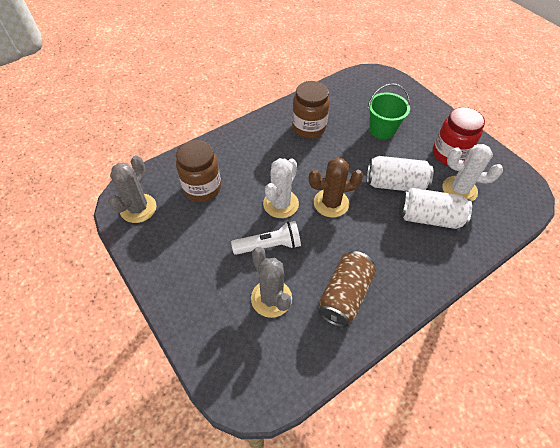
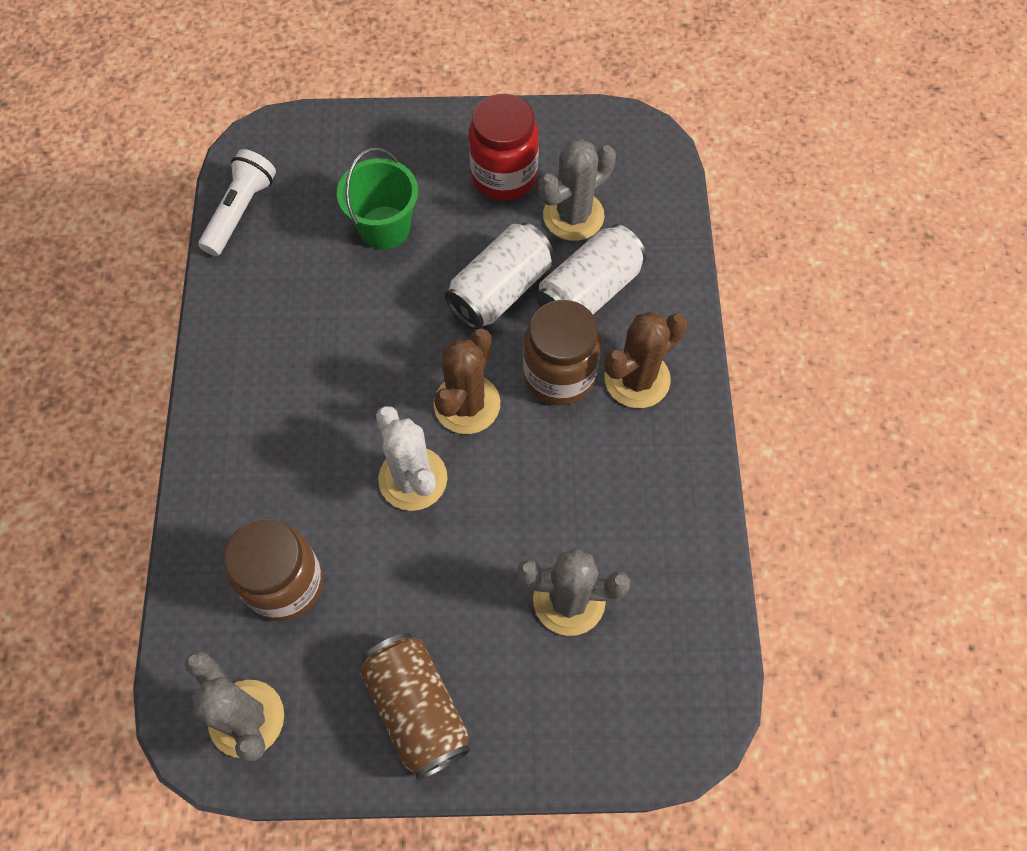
camera: 55 degrees left, 10 degrees up
(269, 245) = (477, 546): white flashlight -> white flashlight (240, 211)
(309, 127) = (289, 330): brown jar -> brown jar (559, 375)
(345, 295) = (631, 495): brown can -> brown can (417, 709)
(405, 263) = (637, 379): none -> brown cactus
(459, 190) = (573, 216): white cactus -> grey cactus

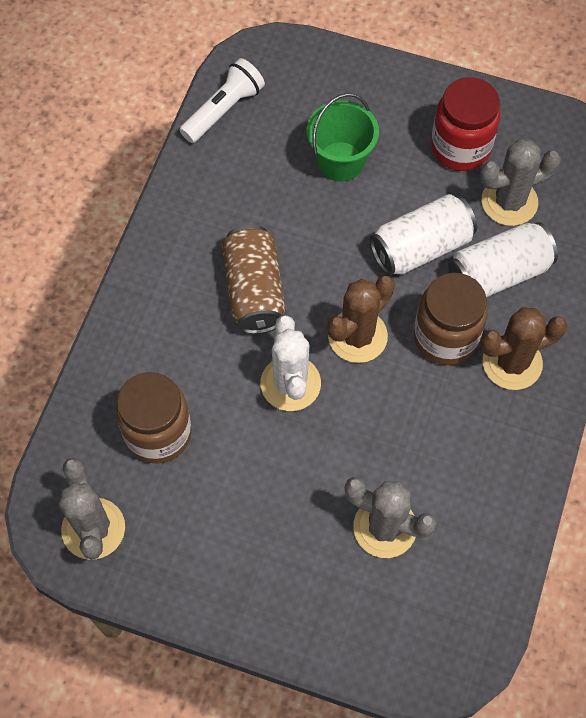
camera: 20 degrees right, 0 degrees up
(417, 709) = (230, 570): brown can -> brown can (254, 290)

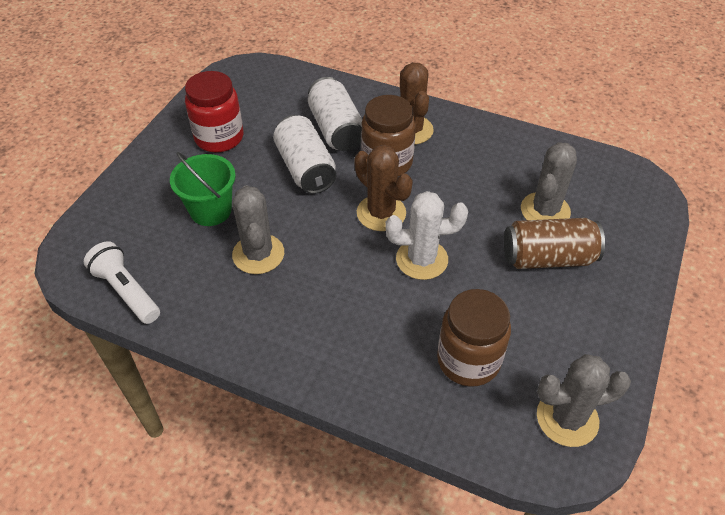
camera: 85 degrees left, 15 degrees down
(254, 290) = (329, 279): brown can -> brown can (548, 258)
(509, 202) = (275, 117): grey cactus -> grey cactus (258, 254)

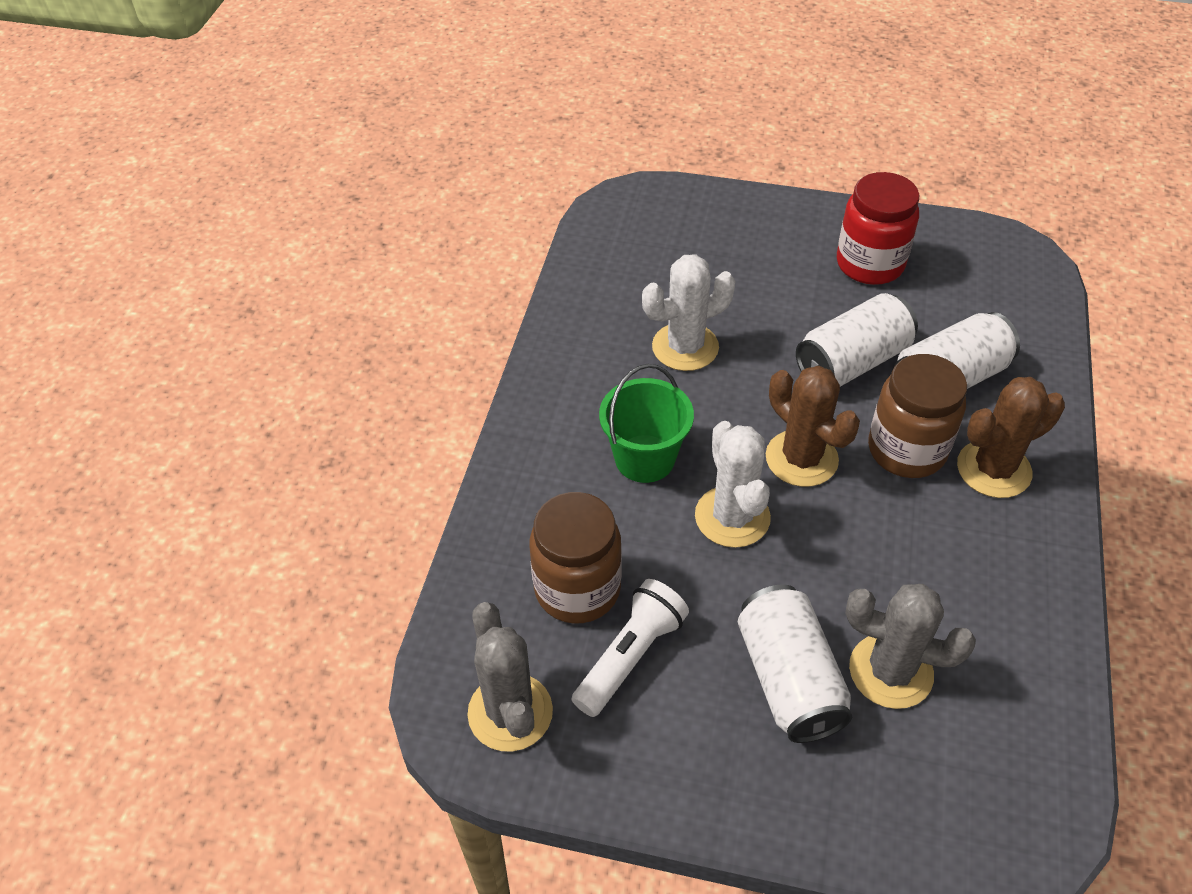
camera: 80 degrees right, 0 degrees up
(126, 291) = (597, 252): white flashlight -> white flashlight (630, 656)
(211, 210) = (739, 288): green bucket -> green bucket (644, 458)
(258, 254) = (685, 347): grey cactus -> white cactus
(381, 213) = (801, 458): brown cactus -> brown cactus turned 75 degrees counterclockwise
(548, 258) = (789, 679): brown can -> white can

